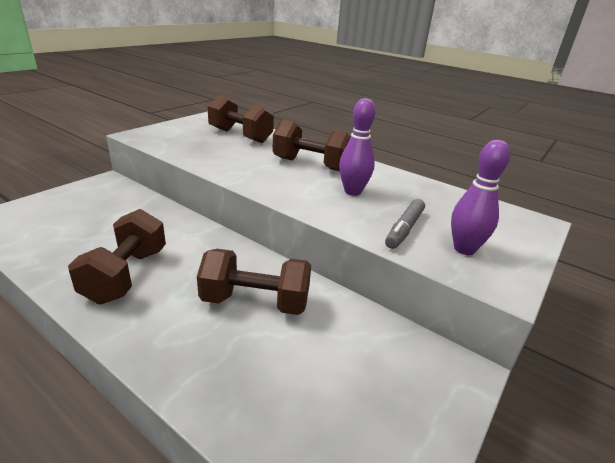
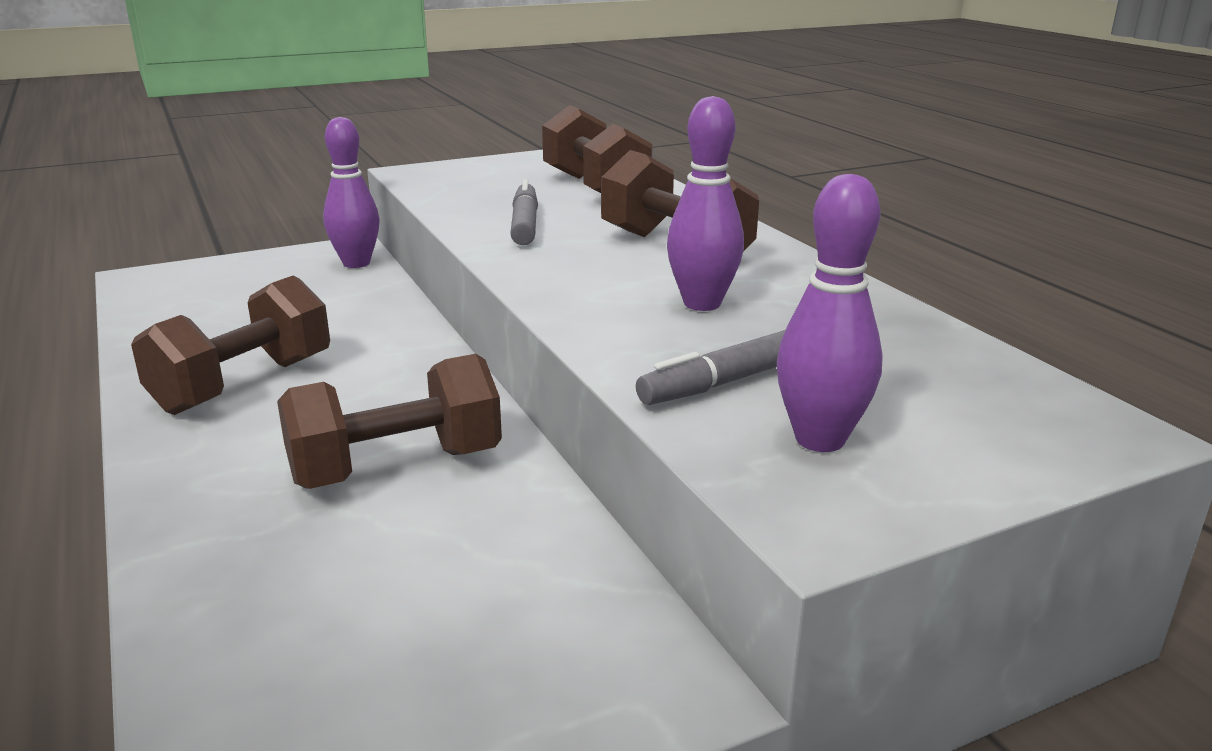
camera: 30 degrees right, 5 degrees down
(120, 189) = (356, 263): none -> purple bowling pin
(230, 160) = (524, 224): none -> grey marker
(255, 302) = (396, 467): brown dumbbell -> brown dumbbell turned 60 degrees counterclockwise

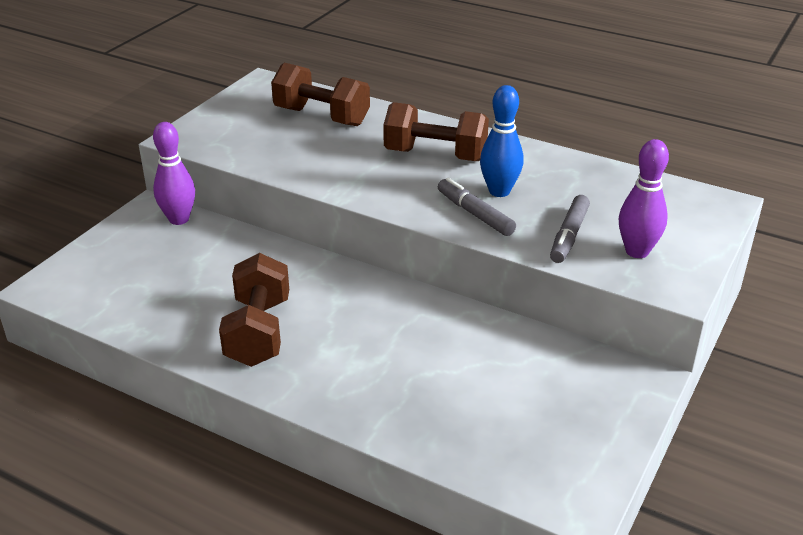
camera: 35 degrees left, 10 degrees up
(396, 467) = (415, 341): brown dumbbell -> none
(524, 224) = (328, 164): grey marker -> grey marker (475, 214)
(702, 303) = (499, 191): purple bowling pin -> blue bowling pin

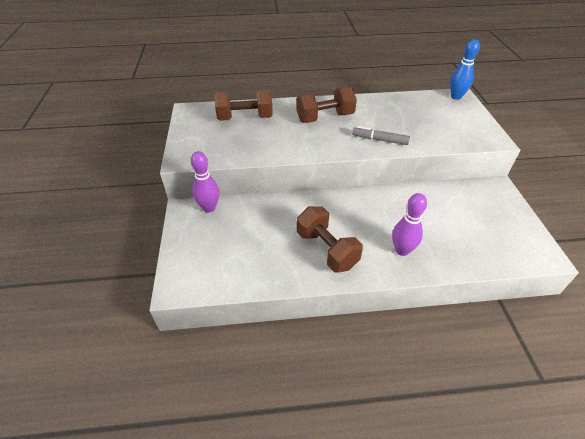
camera: 35 degrees left, 10 degrees up
(499, 191) = (375, 124): blue bowling pin -> blue bowling pin (456, 97)
(569, 235) = (428, 133): grey marker -> none
(637, 251) = (461, 129): purple bowling pin -> purple bowling pin (402, 250)

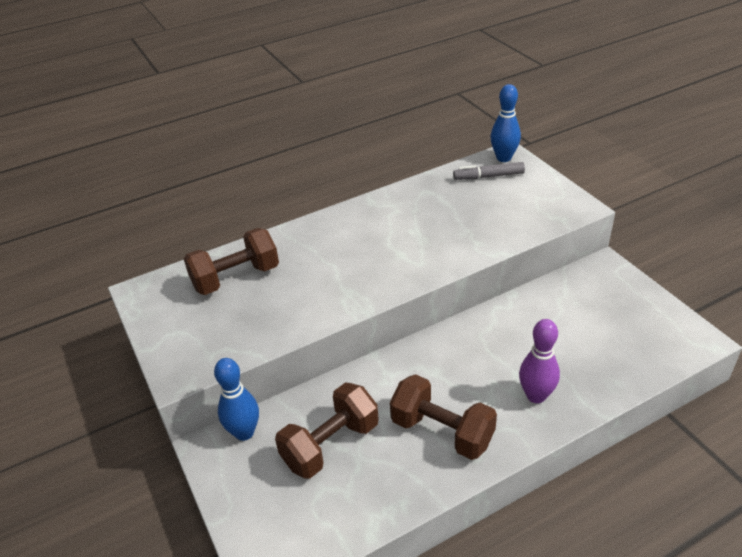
camera: 20 degrees left, 5 degrees down
(209, 208) = (244, 432): purple bowling pin -> blue bowling pin
(325, 118) = (350, 241): brown dumbbell -> brown dumbbell (330, 445)
(380, 140) = (441, 252): grey marker -> grey marker (489, 176)

